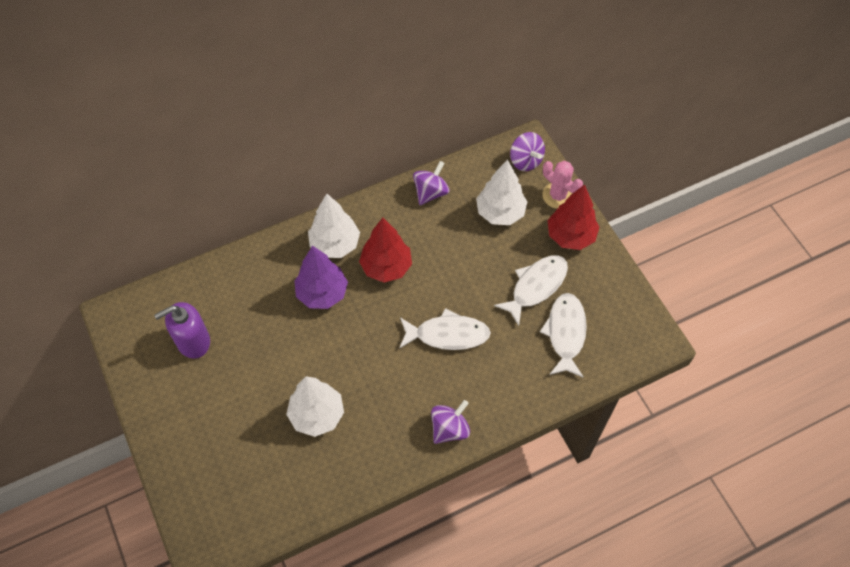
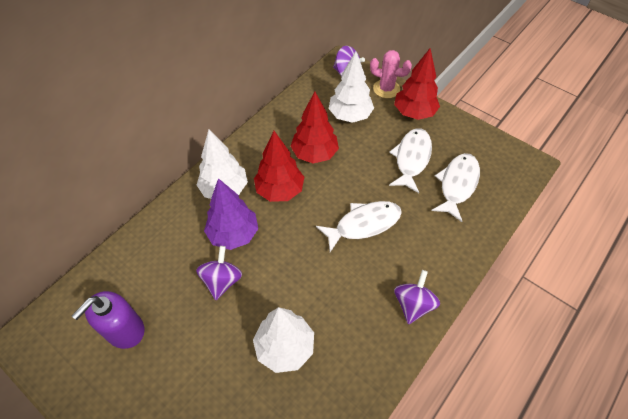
camera: 25 degrees left, 5 degrees down
(430, 192) = (285, 121): purple spinning top -> purple spinning top (222, 281)
(440, 241) = (314, 154): none -> red tree
(565, 333) = (457, 184): white fish -> white fish turned 45 degrees clockwise

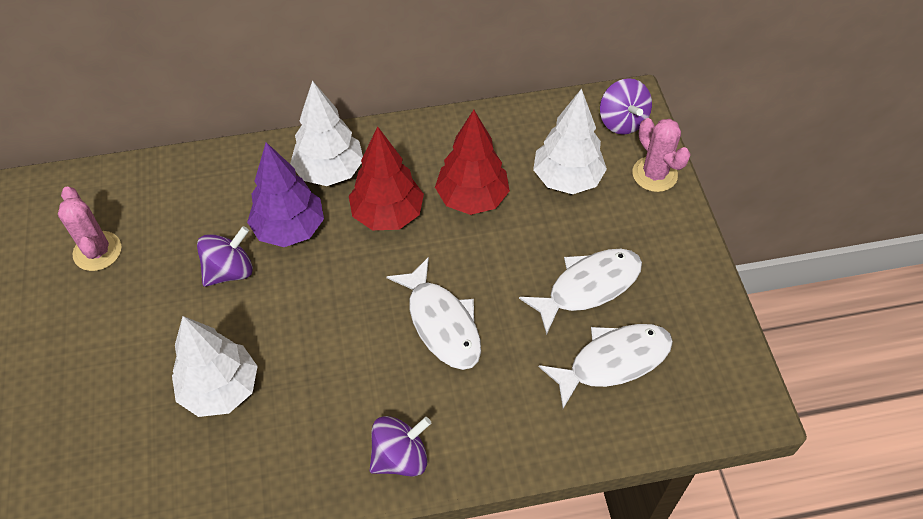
camera: 40 degrees right, 0 degrees up
(124, 330) = (97, 251): purple soap dispenser -> pink cactus
(363, 224) = (442, 323): white fish -> white fish turned 45 degrees clockwise
(414, 113) = (658, 230): red tree -> none

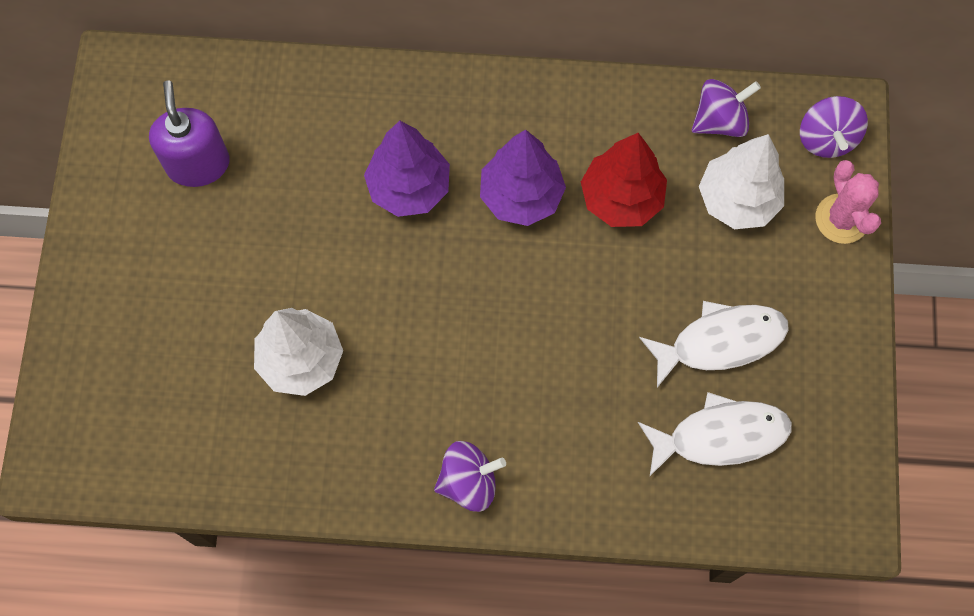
camera: 15 degrees right, 15 degrees up
(97, 251) = (198, 164): pink cactus -> purple soap dispenser
(229, 271) = (335, 223): purple spinning top -> purple spinning top (720, 120)
(329, 171) = (468, 124): white tree -> none
(387, 215) = (521, 196): red tree -> purple tree
(442, 323) = (548, 344): white fish -> none

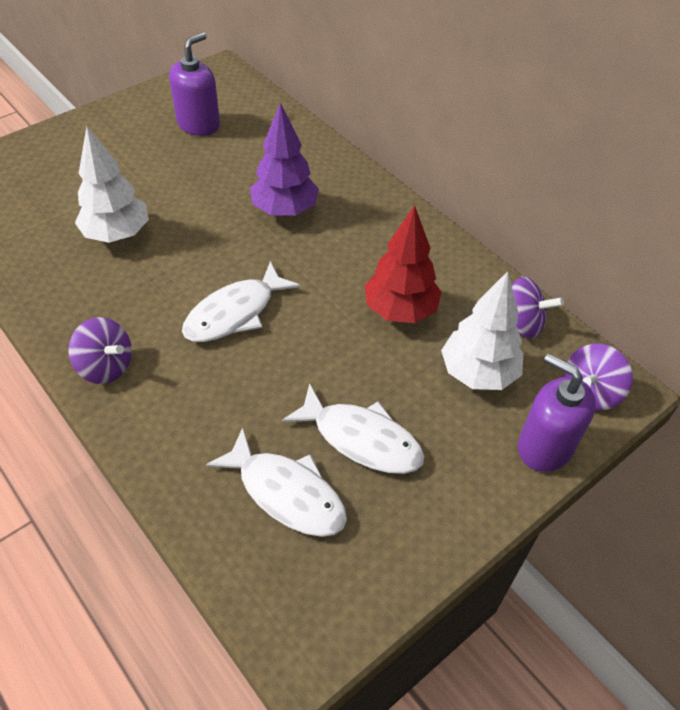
camera: 45 degrees right, 20 degrees down
(501, 332) = (235, 313): none -> white fish
(521, 196) = (341, 262): purple tree -> none
(841, 219) = (544, 446): pink cactus -> purple soap dispenser

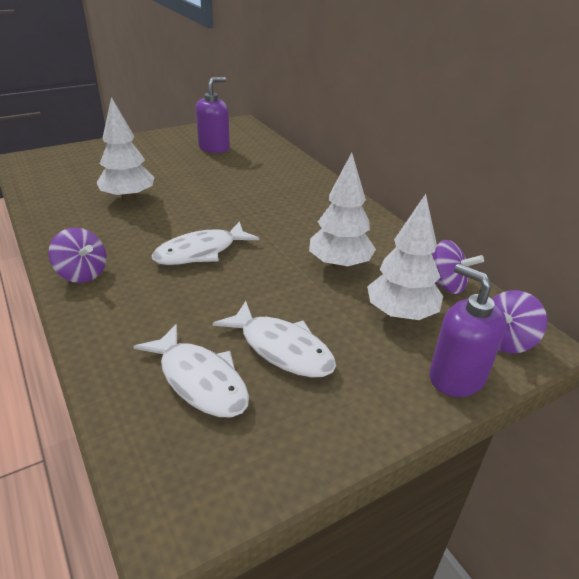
camera: 10 degrees right, 15 degrees down
(285, 210) = (262, 197): purple tree -> none
(400, 310) = (339, 265): red tree -> white tree

